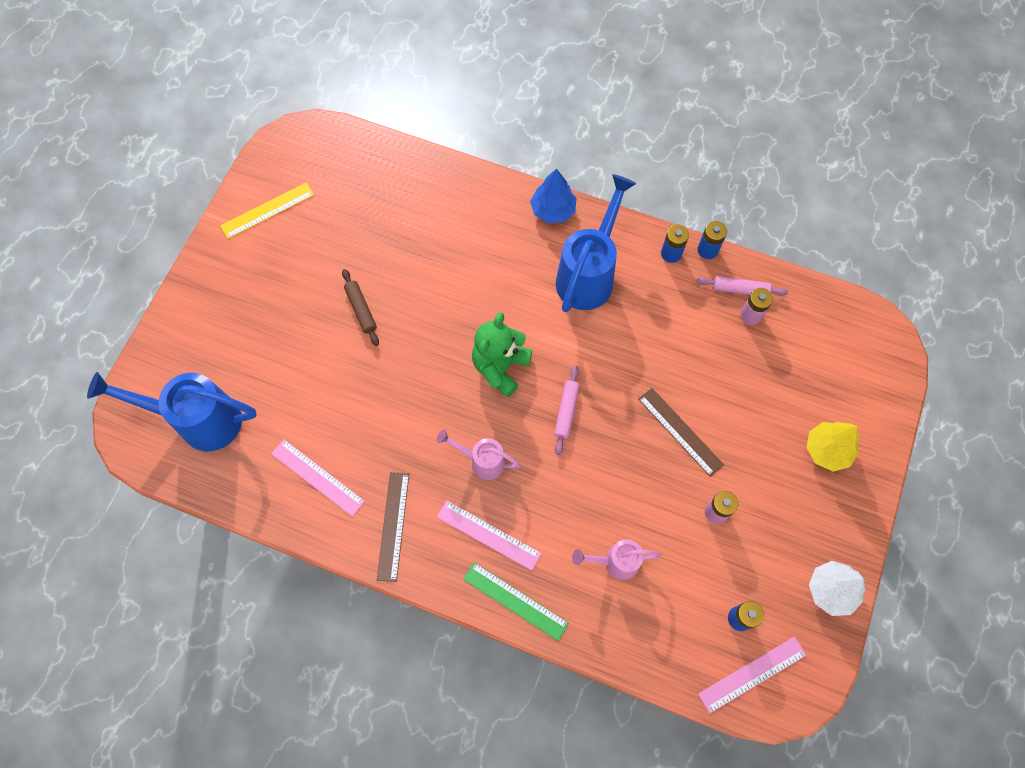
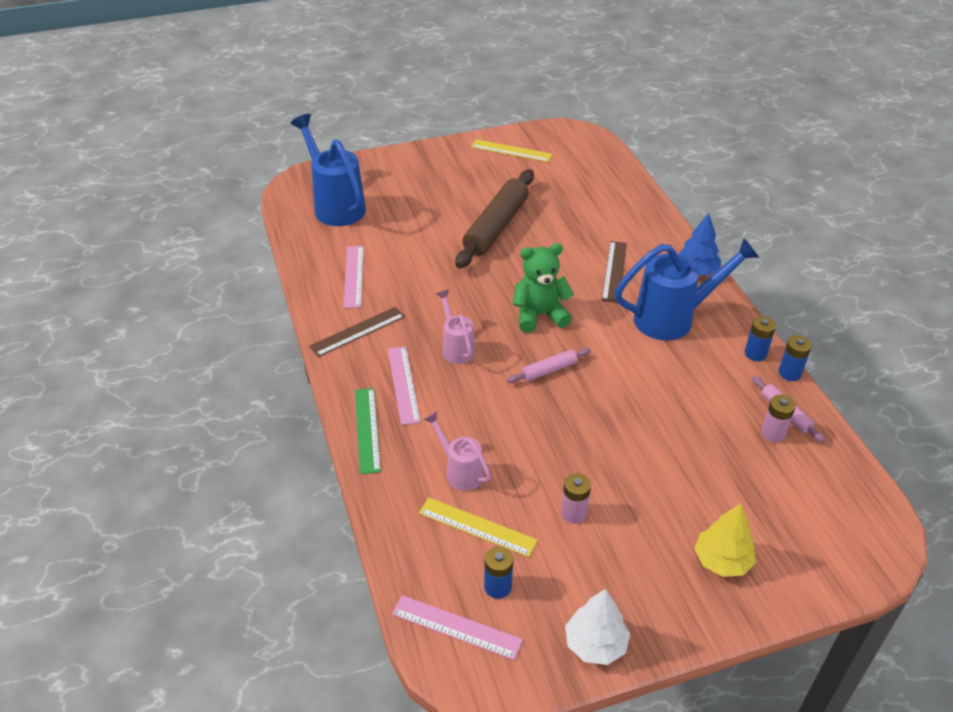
camera: 50 degrees right, 25 degrees down
(361, 310) = (496, 227): brown rolling pin -> brown rolling pin, size x2.11
(677, 590) = (477, 526): none -> yellow ruler
(680, 431) = (615, 447): brown ruler -> brown ruler (614, 271)

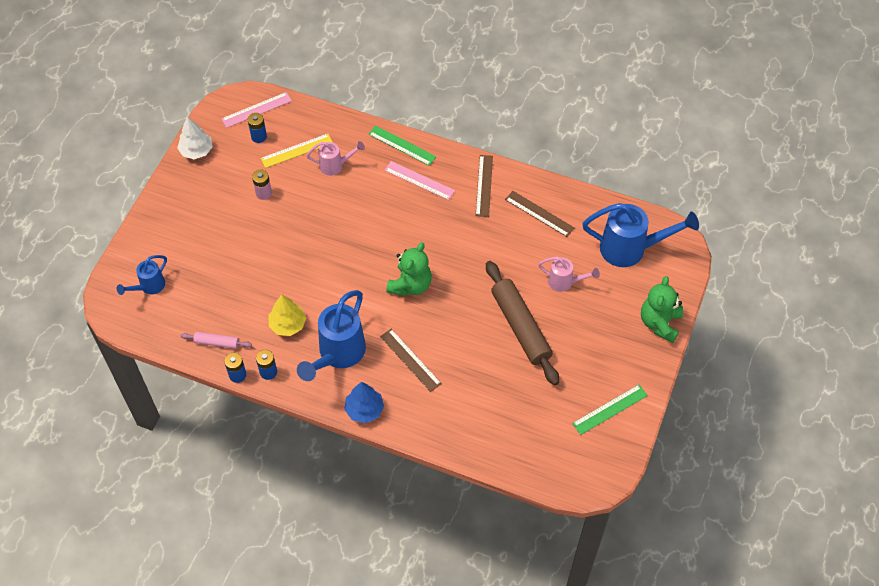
camera: 130 degrees right, 15 degrees up
(353, 276) = (539, 213): pink ruler -> brown ruler
(398, 160) = (659, 323): none -> green teddy bear
(456, 347) = (424, 223): pink watering can -> pink watering can (565, 282)
(511, 151) = (610, 409): yellow ruler -> green ruler
(549, 370) = (362, 255): pink rolling pin -> none
(722, 561) = (177, 230): yellow tree -> yellow tree (288, 324)
(773, 433) = (212, 323): pink battery -> none
(817, 525) = (149, 287): none -> blue watering can

